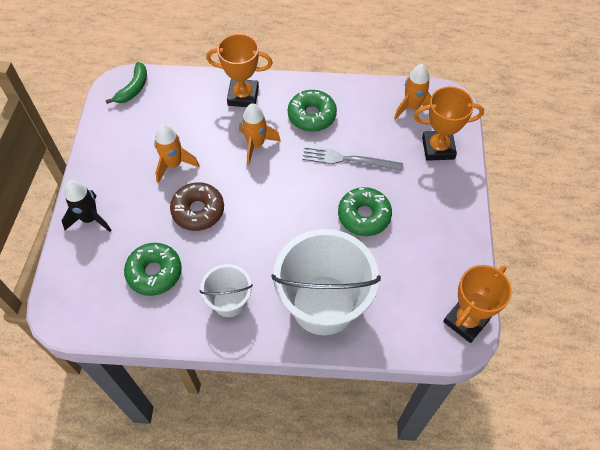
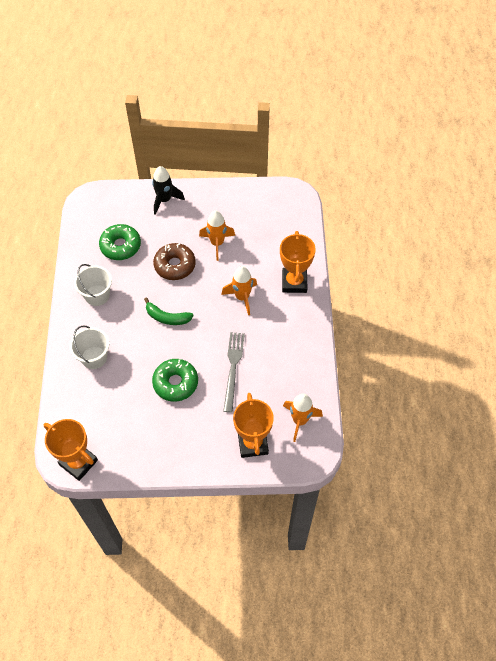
camera: 85 degrees right, 0 degrees up
(133, 88) = (292, 204): green banana -> green banana (167, 317)
(312, 116) = (279, 337): green donut -> none
(323, 304) = (94, 357): white bucket -> white bucket, size x0.51

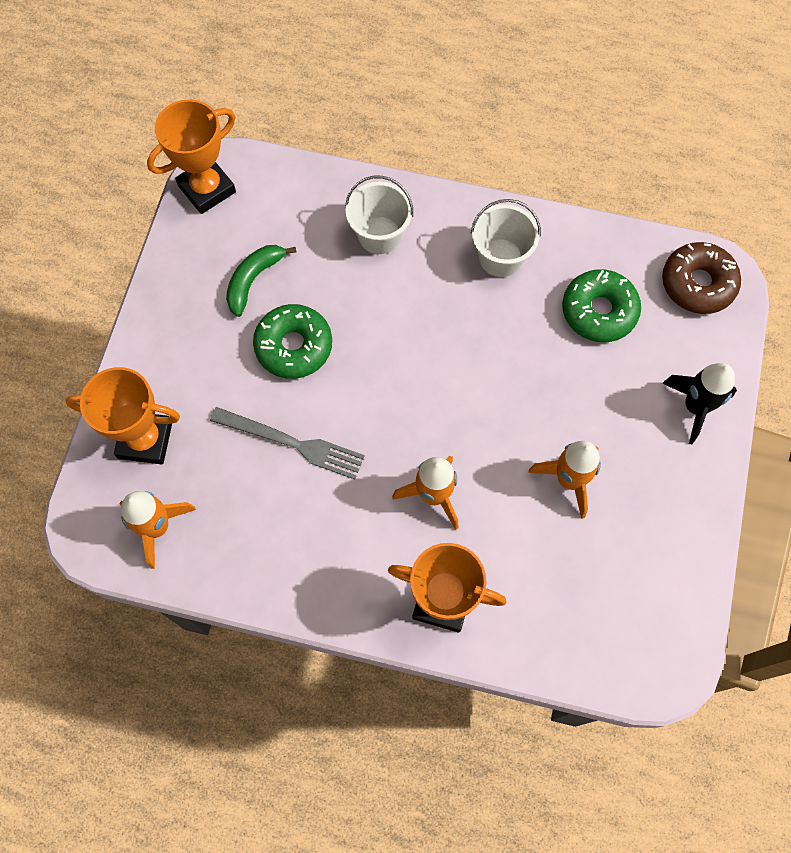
camera: 105 degrees right, 10 degrees up
(167, 317) = (425, 358): green banana -> green banana (253, 280)
(175, 265) = (534, 393): brown donut -> brown donut (697, 284)

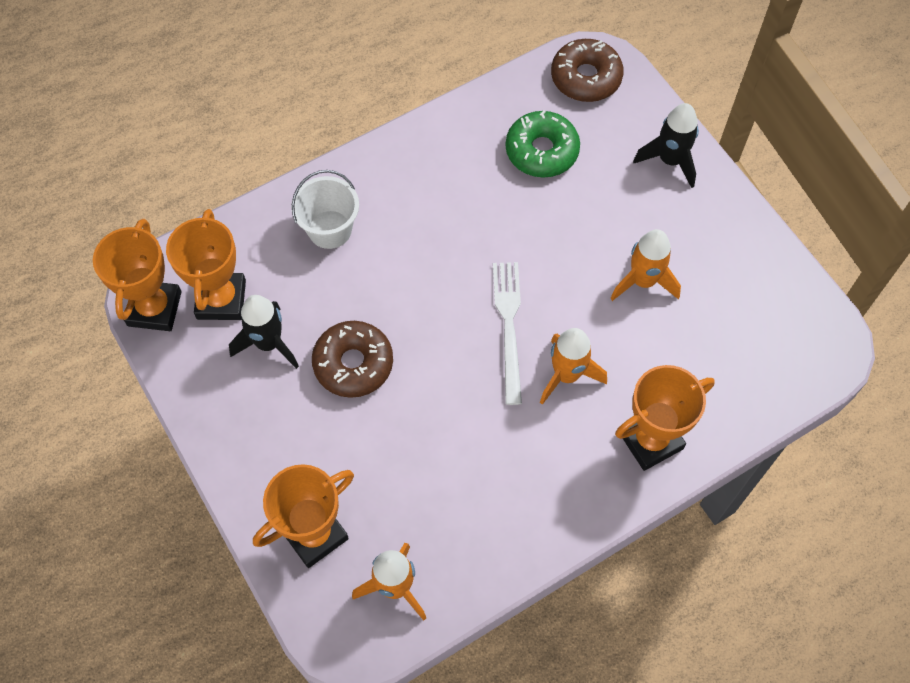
camera: 45 degrees left, 5 degrees down
(253, 280) = (268, 343): green banana -> black rocket
(255, 221) = (221, 299): none -> orange trophy
(292, 443) = (428, 432): grey fork -> none
(294, 346) = (353, 364): green donut -> brown donut
(430, 420) = (508, 326): none -> white fork
(500, 258) = (435, 171): white bucket -> none

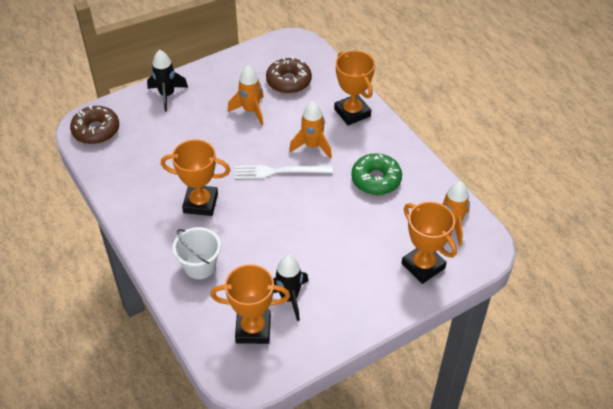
camera: 90 degrees left, 15 degrees down
(154, 309) = (259, 372): orange trophy -> orange trophy (200, 203)
(353, 364) = (305, 249): brown donut -> brown donut (288, 81)
(541, 151) = (151, 153): green donut -> green donut (376, 179)

